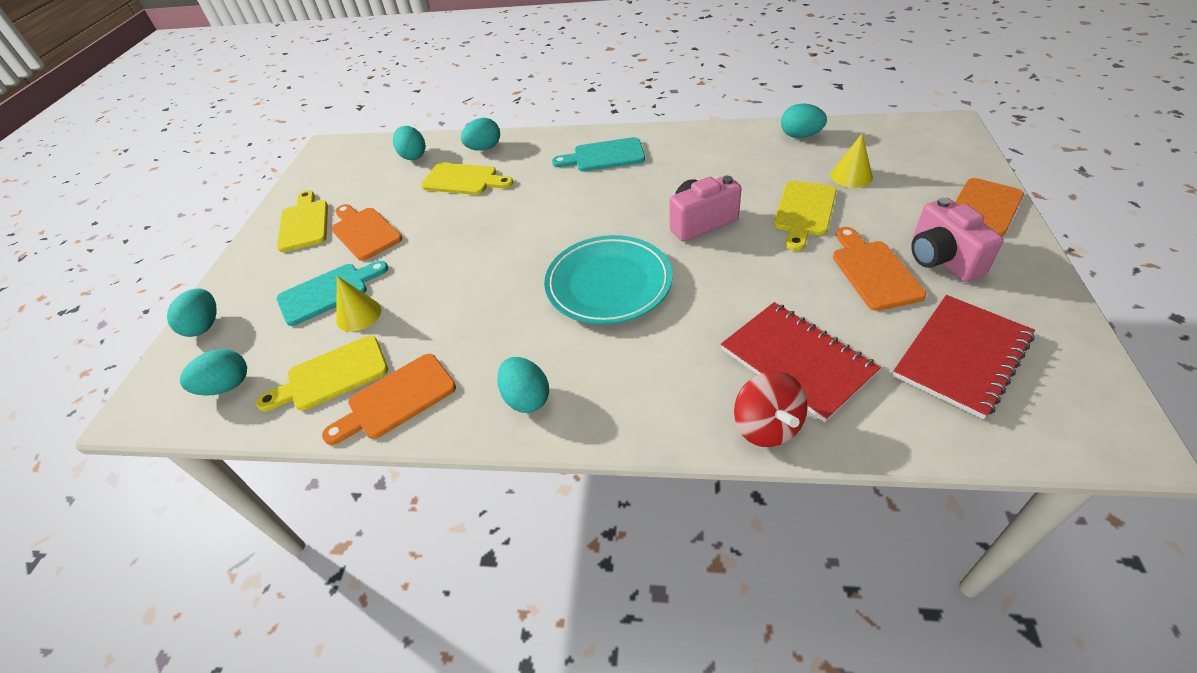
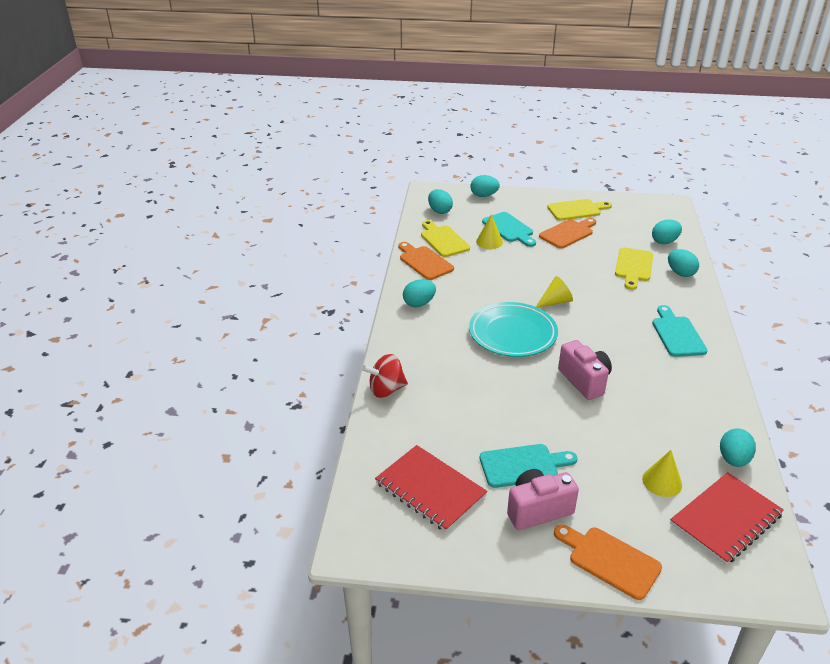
camera: 85 degrees right, 10 degrees down
(534, 244) = (555, 302): none -> yellow cone
(796, 361) = (434, 409): red notebook -> red notebook (725, 519)
(804, 211) = (602, 440): yellow cutting board -> none
(873, 271) = (523, 465): orange cutting board -> turquoise cutting board

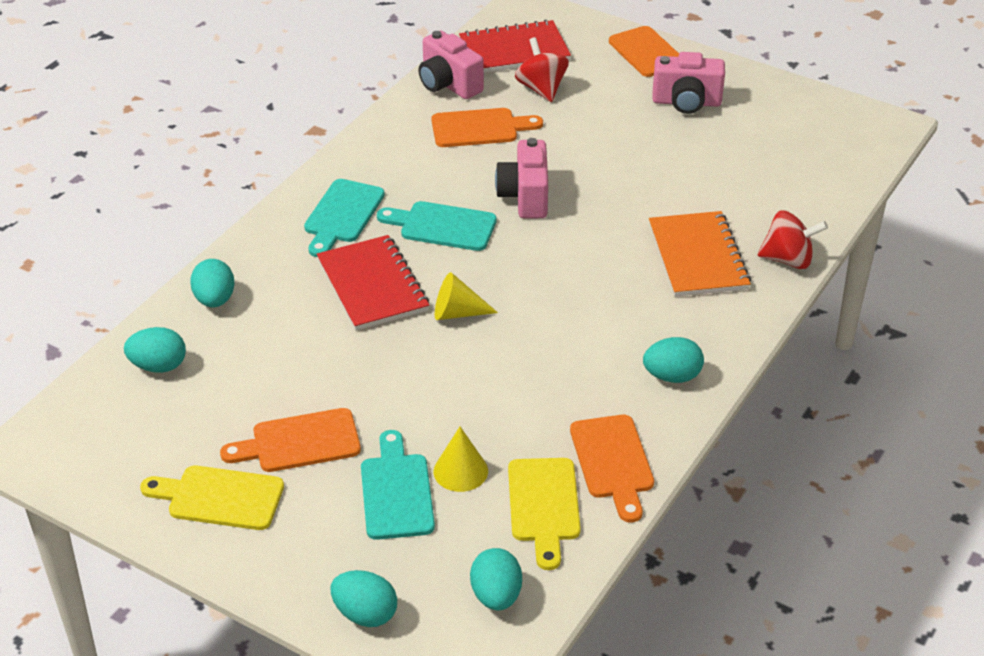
camera: 155 degrees left, 5 degrees up
(430, 489) = (787, 146): red notebook -> red notebook (372, 285)
(445, 374) = (697, 257): none -> orange notebook
(512, 334) = (564, 283): turquoise plate -> none
(523, 465) = (672, 139): turquoise cutting board -> turquoise cutting board (442, 226)
(633, 267) = (271, 334): yellow cutting board -> none
(662, 481) = (541, 89): yellow cone -> red spinning top
(667, 426) = (479, 128): none -> orange cutting board
(733, 459) = (448, 84): turquoise egg -> pink camera

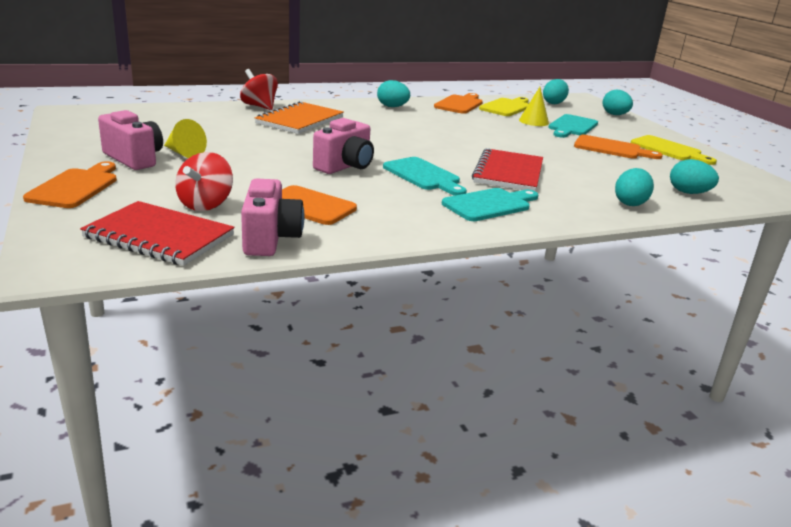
camera: 145 degrees left, 15 degrees down
(457, 313) = (469, 149): yellow cone -> yellow cone (184, 153)

